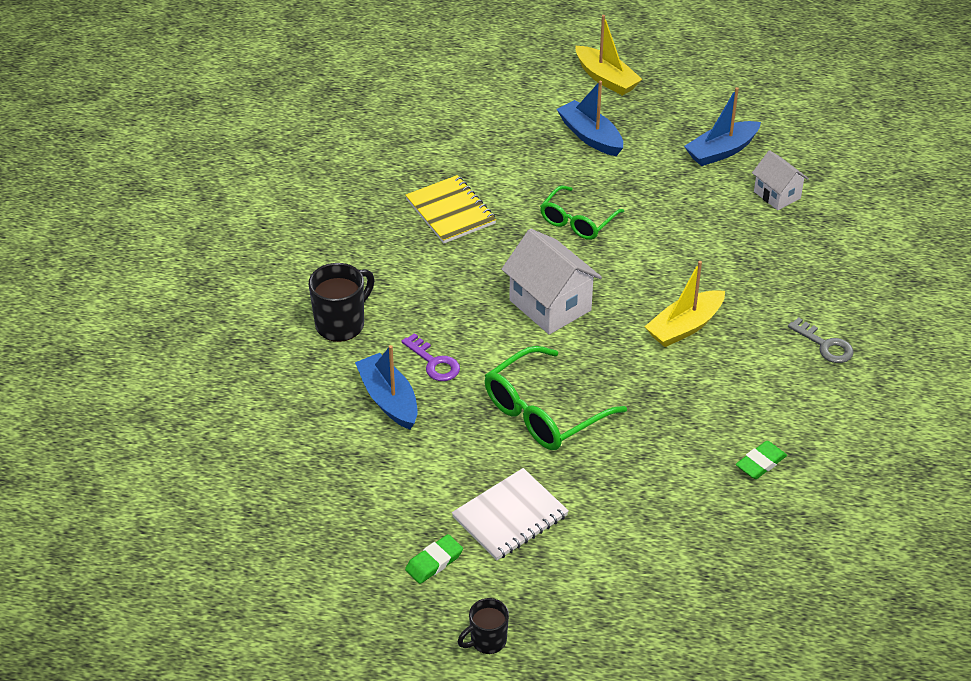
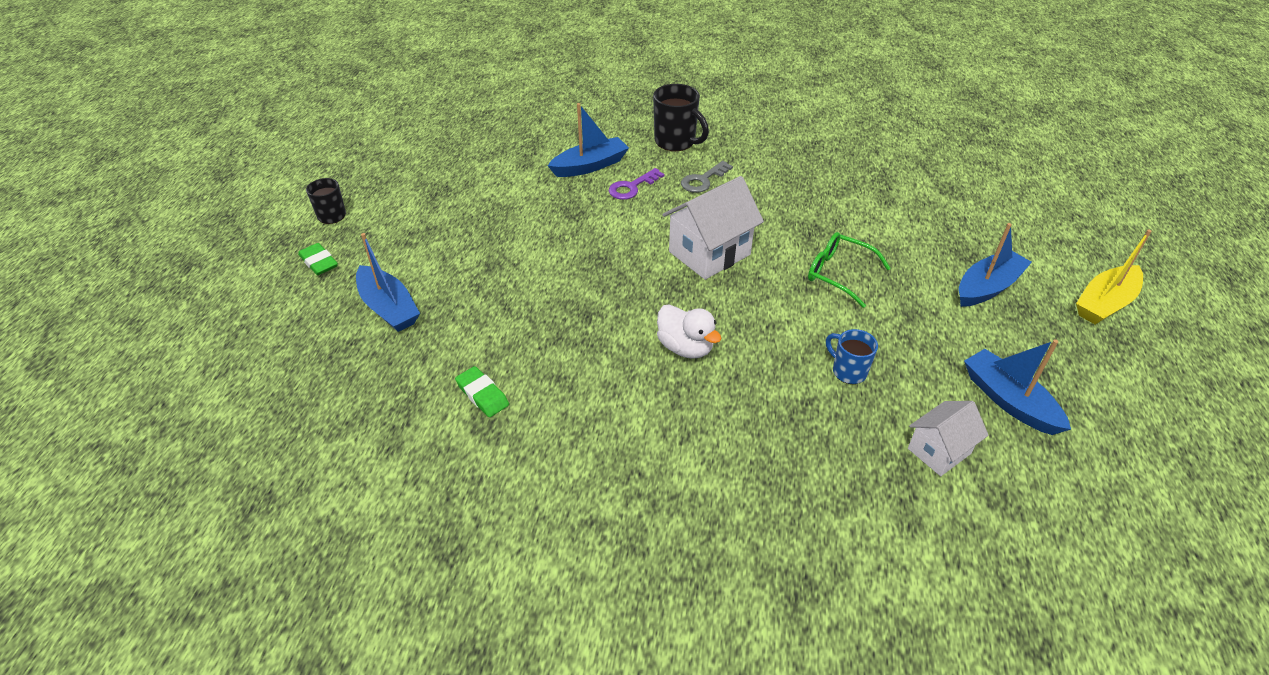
camera: 90 degrees right, 0 degrees up
(434, 562) = (416, 190): green eraser -> green eraser (319, 262)
(450, 211) = (831, 194): yellow notebook -> none
(510, 516) = (452, 227): white notebook -> none
(543, 412) = (568, 247): green glasses -> none
(651, 553) = (388, 308): none -> blue boat
(684, 327) = (685, 347): yellow boat -> white duck
(701, 231) = (848, 371): none -> blue mug
(825, 345) = (661, 472): grey key -> grey key (703, 180)

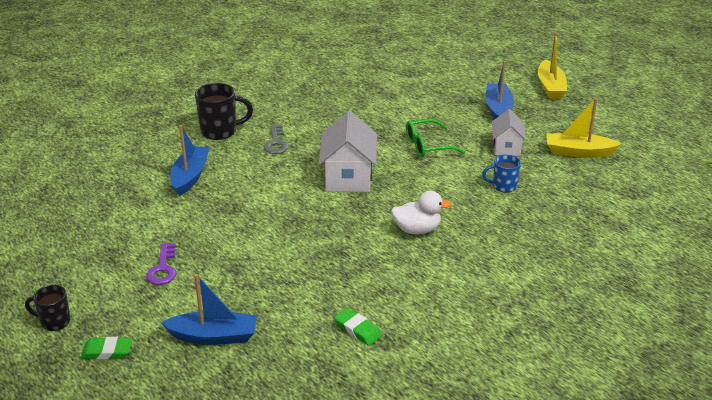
camera: 50 degrees left, 10 degrees down
(482, 394) = (358, 329): green eraser -> green eraser turned 45 degrees clockwise
(632, 187) = (240, 172): purple key -> purple key (163, 268)
(939, 451) = (586, 191): white house -> white house (506, 148)
(1009, 400) = (578, 152): blue boat -> yellow boat

